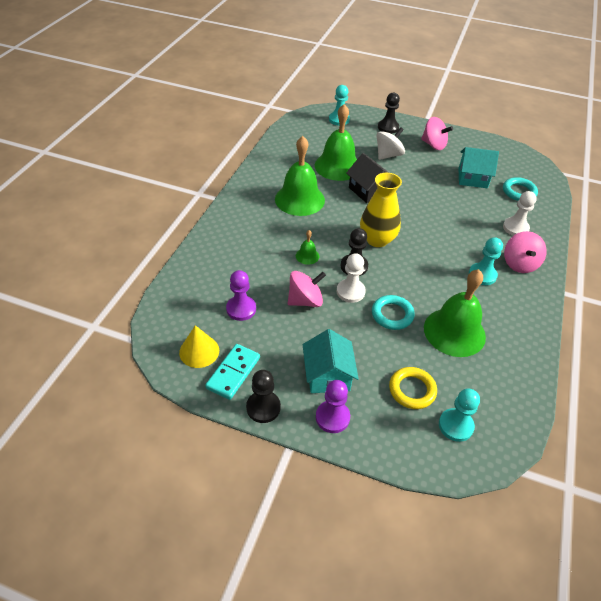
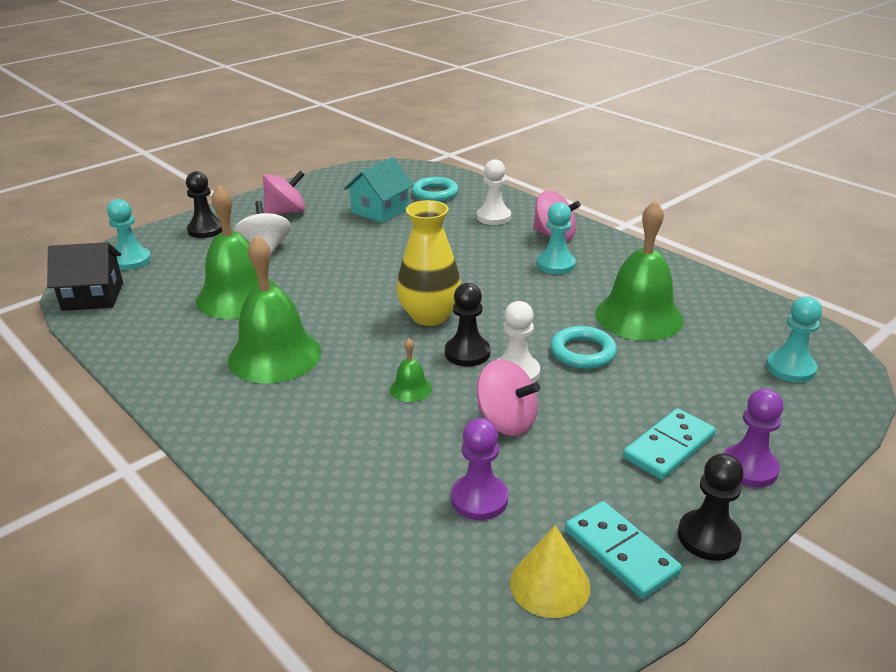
camera: 60 degrees left, 15 degrees down
(305, 300) = (506, 421): pink spinning top -> pink spinning top turned 120 degrees clockwise
(328, 375) = (668, 447): turquoise house -> turquoise domino
(368, 190) = (322, 289): black house -> black house (93, 296)
(412, 390) = (723, 381): yellow ring -> none

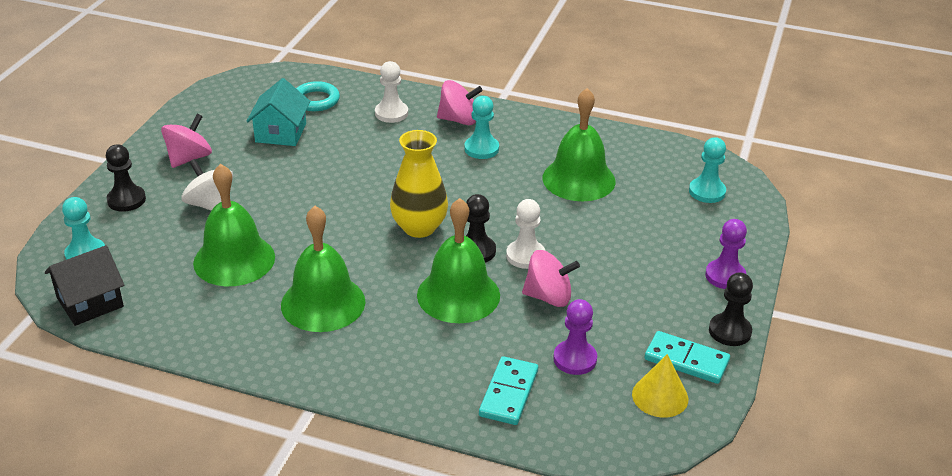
camera: 30 degrees left, 5 degrees up
(410, 389) = (458, 295): green bell -> green bell, size x2.32
(583, 352) = (560, 223): turquoise ring -> none
(668, 447) = (668, 278): turquoise domino -> turquoise domino (508, 393)

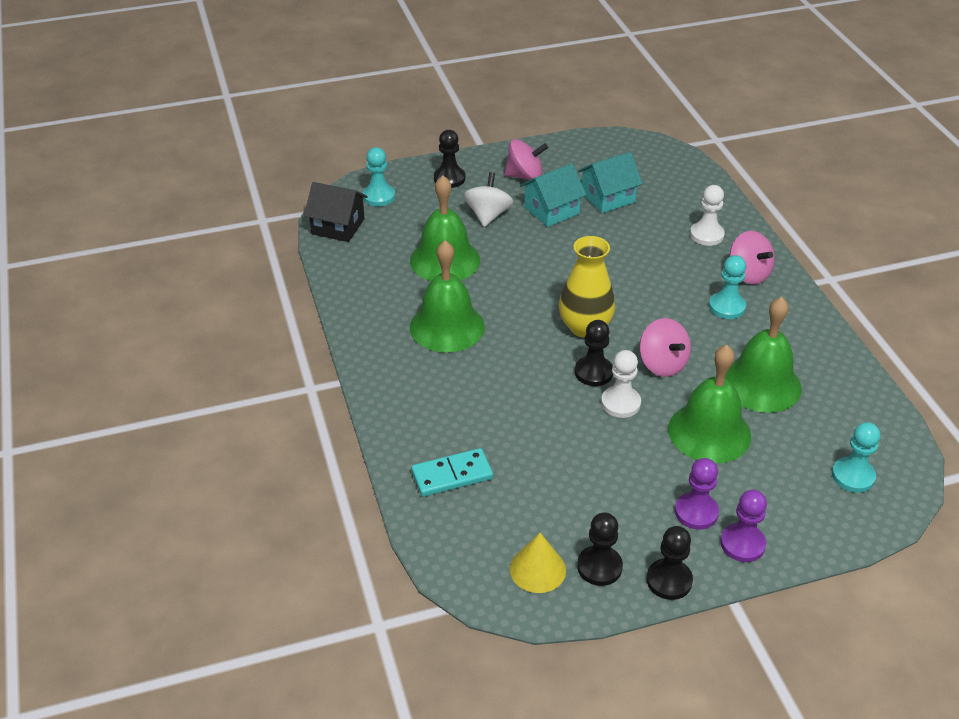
camera: 55 degrees right, 5 degrees up
(254, 168) = (551, 210): none -> turquoise house
(316, 100) = (670, 190): turquoise ring -> none
(458, 295) = (531, 390): green bell -> green bell (709, 432)
(548, 297) = (585, 442): pink spinning top -> pink spinning top (662, 364)
(575, 359) = (528, 494): purple pawn -> purple pawn (696, 512)
(686, 360) = (599, 567): turquoise domino -> black pawn

